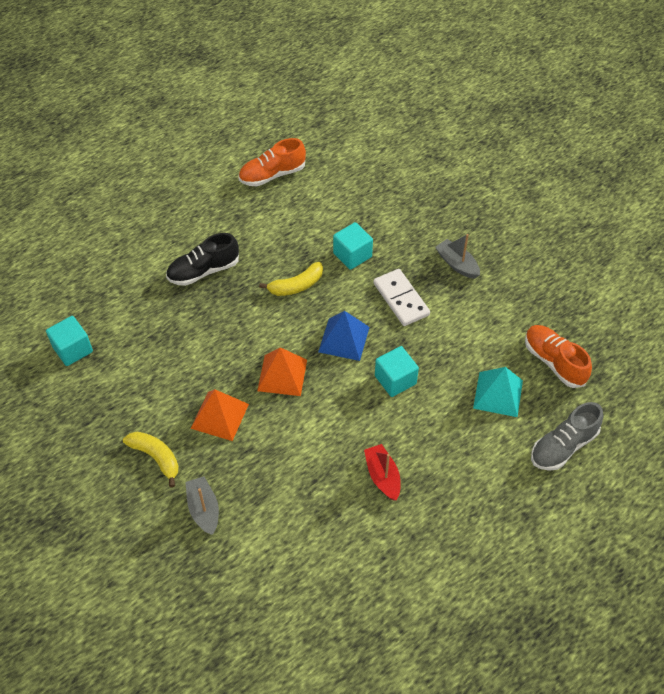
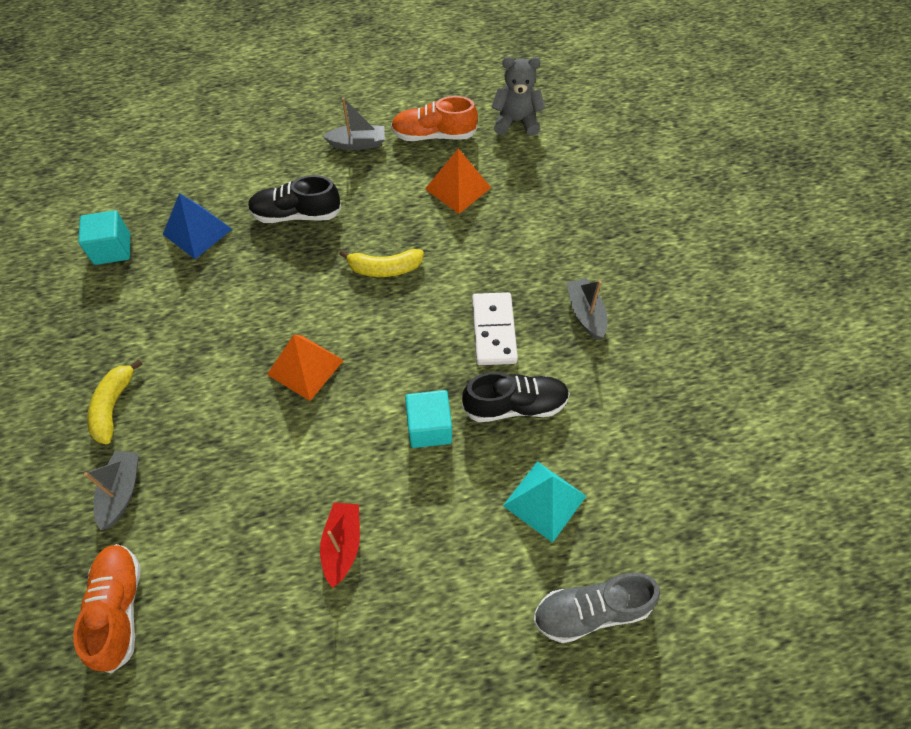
camera: 25 degrees right, 5 degrees up
(156, 457) = (113, 406): yellow banana -> yellow banana turned 150 degrees counterclockwise
(217, 201) = (357, 143): none -> grey boat
(220, 416) = (209, 387): orange pyramid -> orange pyramid (458, 188)
(329, 144) = (516, 121): none -> grey teddy bear
(344, 339) = (399, 352): blue pyramid -> blue pyramid (197, 231)
(352, 255) = (468, 256): turquoise cube -> none
(444, 342) = (515, 405): none -> black shoe
(554, 362) = (640, 488): orange shoe -> orange shoe (119, 609)

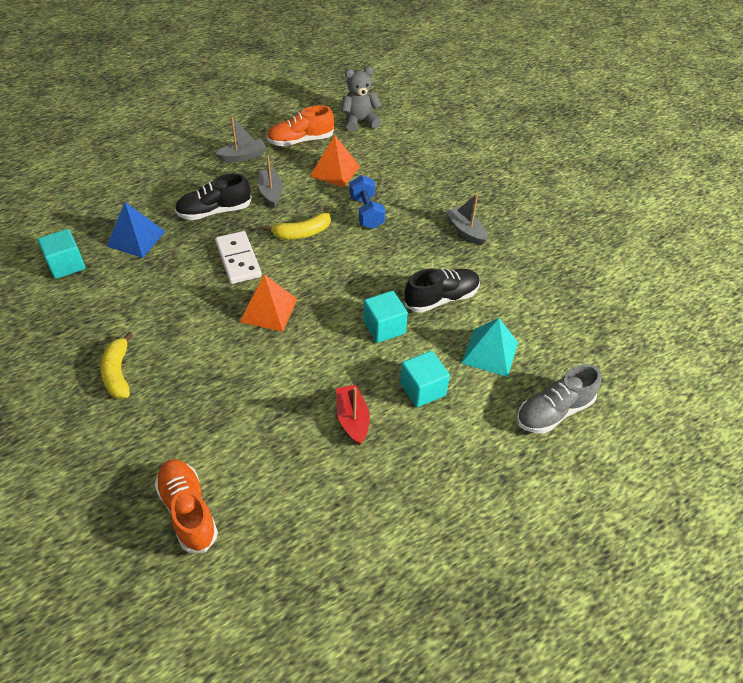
camera: 20 degrees left, 10 degrees down
(122, 492) = (153, 430): grey boat -> grey boat (271, 192)
(441, 528) = (422, 389): none -> turquoise cube
(472, 257) = (366, 212): none -> blue dumbbell
(493, 330) = (403, 255): white domino -> white domino (238, 259)

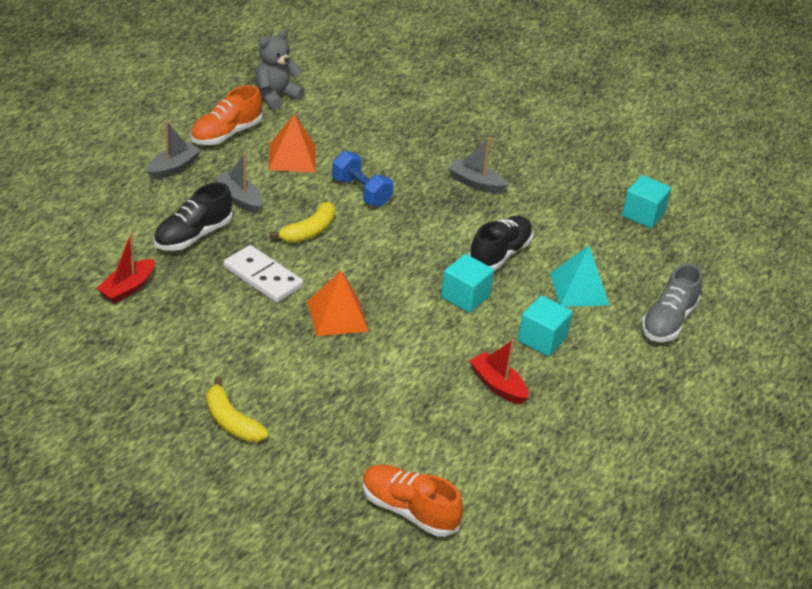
camera: 30 degrees left, 10 degrees down
(66, 265) = (71, 338): turquoise cube -> turquoise cube (643, 215)
(136, 238) = (127, 288): blue pyramid -> red boat

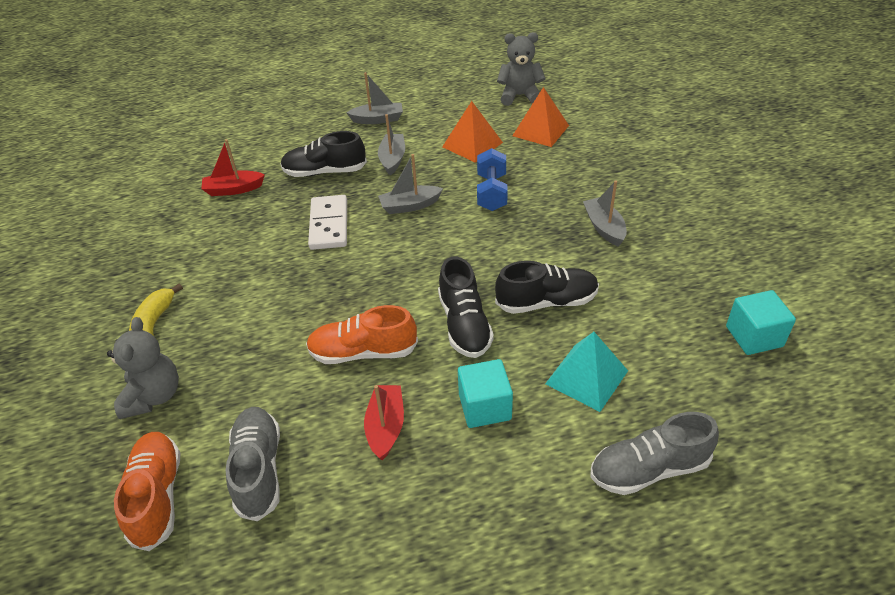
camera: 50 degrees right, 5 degrees up
(226, 134) = (446, 109): orange shoe -> orange shoe (363, 352)
(309, 231) = (410, 206): yellow banana -> grey boat
(310, 462) = (153, 396): none -> grey teddy bear
(337, 316) = (339, 284): orange pyramid -> orange pyramid (540, 130)
(452, 456) = (258, 470): none -> grey shoe
(465, 297) = (464, 324): turquoise cube -> black shoe

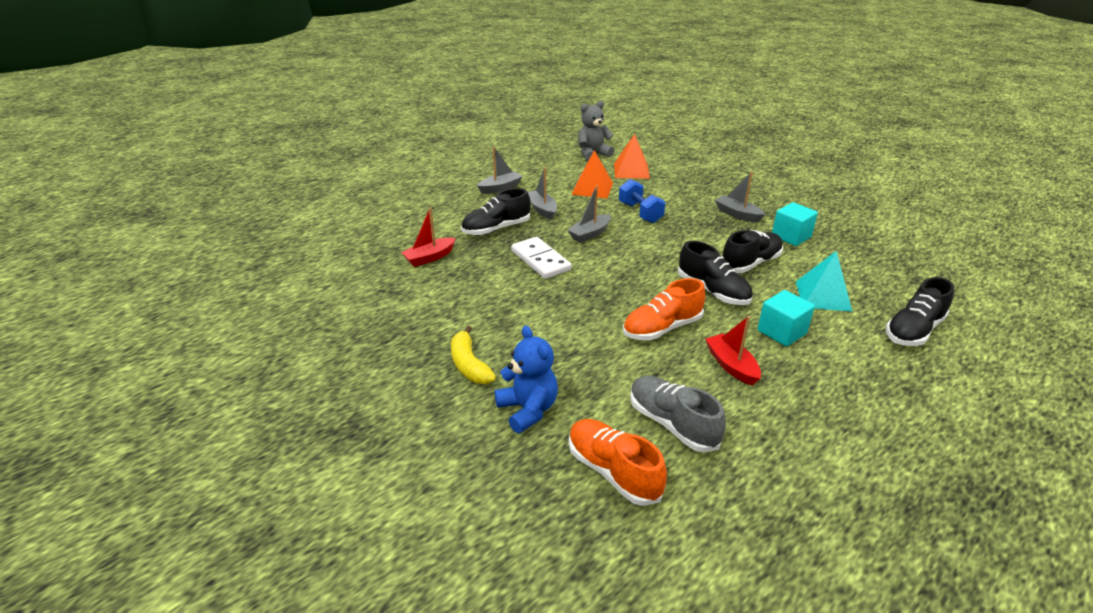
camera: 30 degrees left, 10 degrees down
(153, 396) = (528, 410): grey teddy bear -> blue teddy bear
(649, 469) = (913, 330): grey shoe -> black shoe
(754, 336) = (888, 247): turquoise cube -> turquoise cube (791, 236)

